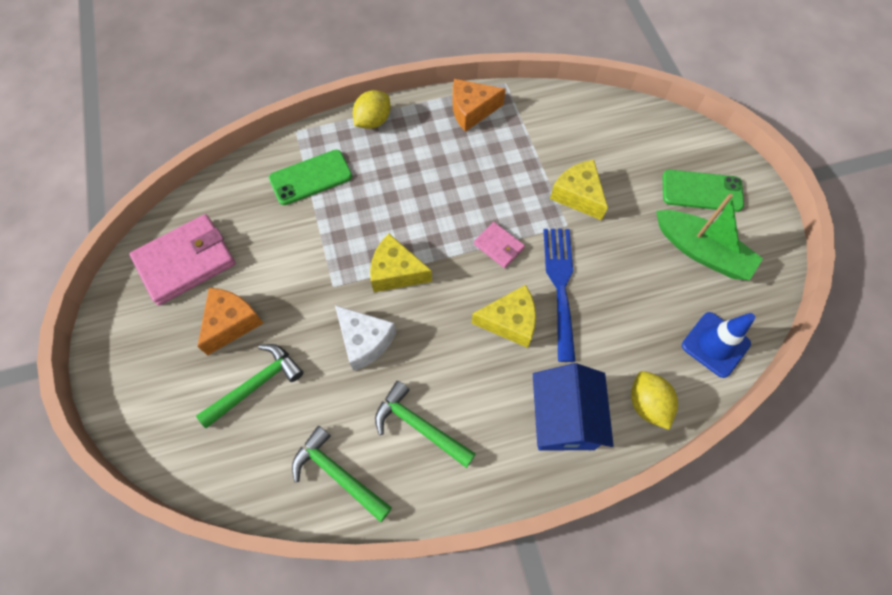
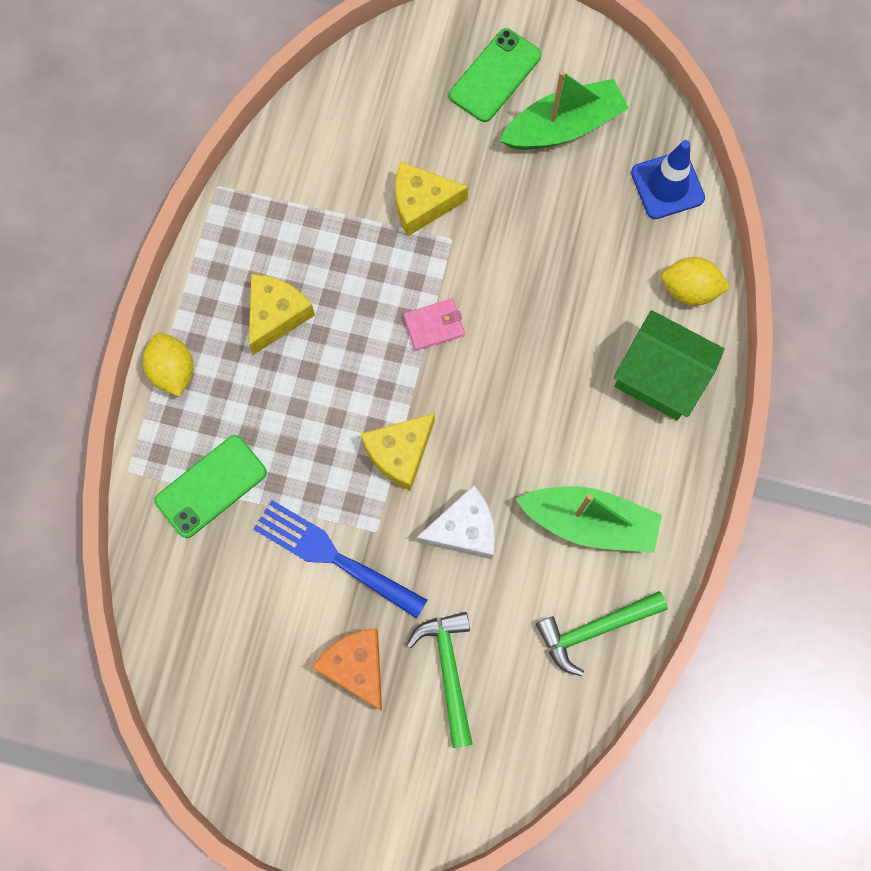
camera: 60 degrees left, 10 degrees up
(185, 262) = (241, 687): pink wallet -> none
(311, 177) = (211, 486): green phone -> green phone turned 45 degrees clockwise
(419, 426) = (589, 522): green hammer -> green boat
(472, 110) = (232, 248): orange cheese -> none
(510, 321) = (529, 367): yellow cheese -> yellow cheese (276, 315)
(560, 285) = (518, 291): blue fork -> blue fork (332, 556)
(563, 418) = (659, 377): blue house -> green house

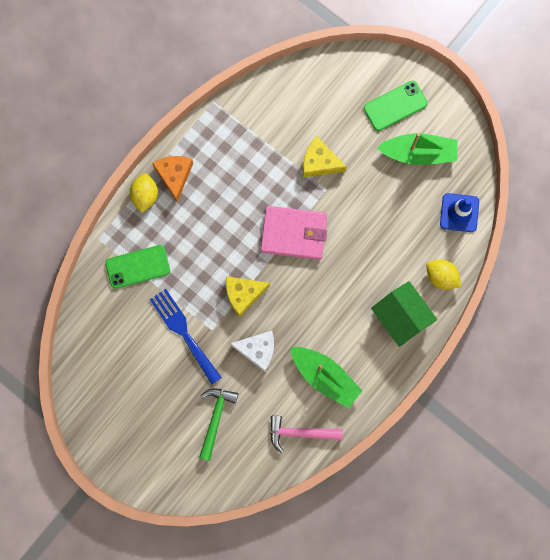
camera: 25 degrees right, 5 degrees up
(276, 315) = (212, 189): yellow cheese -> none
(356, 666) = (170, 394): orange cheese -> orange cheese (174, 175)
(434, 326) = (293, 233): pink wallet -> pink wallet, size x2.00
(594, 629) = (300, 433): green hammer -> pink hammer

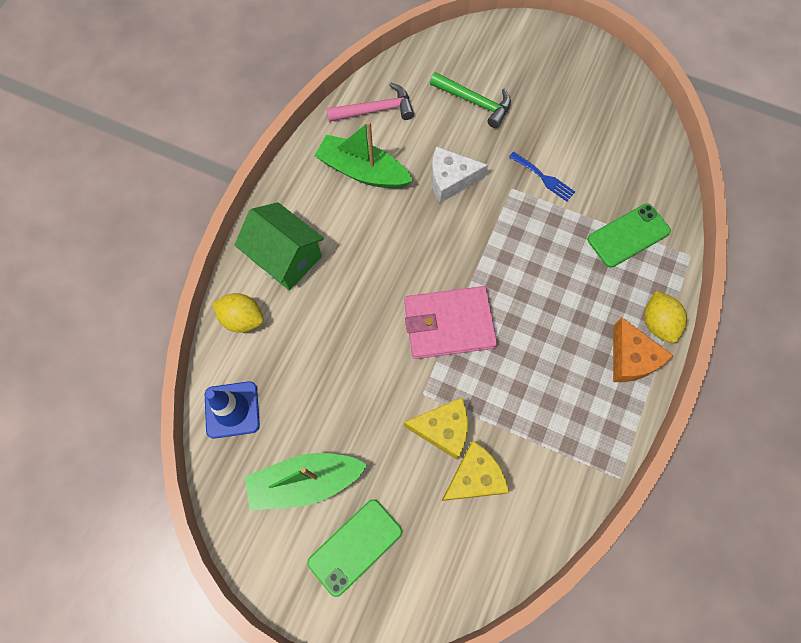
camera: 165 degrees right, 10 degrees down
(183, 332) = (544, 178): blue fork -> blue fork, size x0.57
(215, 418) = (474, 102): green hammer -> green hammer turned 60 degrees counterclockwise
(243, 294) = (488, 236): yellow cheese -> yellow cheese (474, 477)

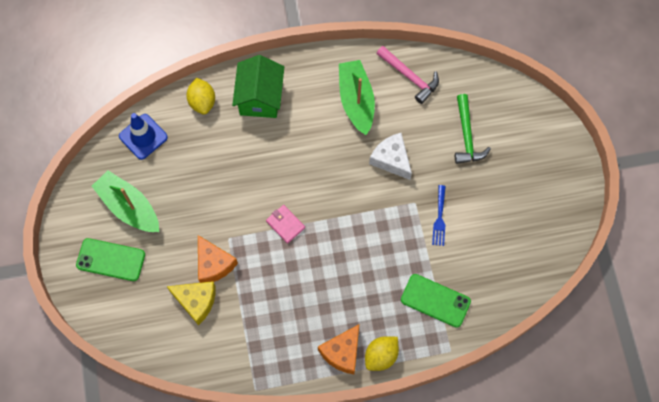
camera: 55 degrees right, 0 degrees up
(442, 429) = (213, 264): yellow cheese -> orange cheese
(449, 324) = (285, 224): pink wallet -> pink wallet, size x0.50

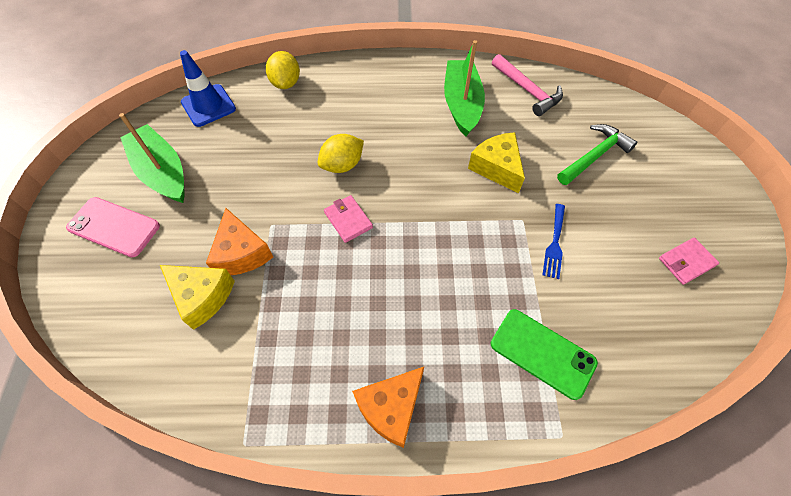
camera: 10 degrees right, 10 degrees down
(111, 259) = (114, 227): green phone -> pink phone
(260, 97) = (352, 87): green house -> none
(381, 356) = (450, 425): yellow lemon -> yellow lemon (342, 165)
(391, 159) = (497, 168): white cheese -> yellow cheese
(467, 136) = (594, 156): green hammer -> green hammer turned 135 degrees counterclockwise
(533, 217) = (686, 262): none -> pink wallet

